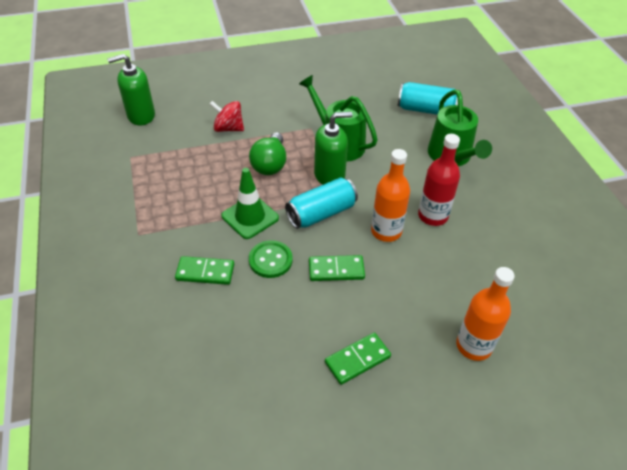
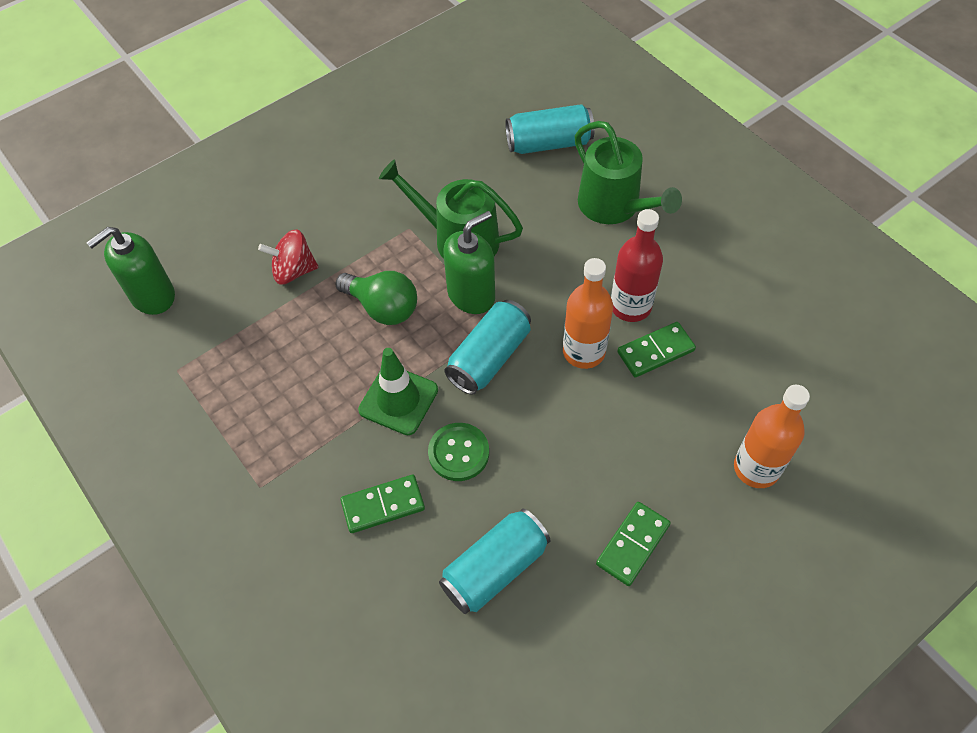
camera: 20 degrees left, 10 degrees up
(255, 337) = (495, 569): none -> turquoise can
(270, 164) = (383, 308): green light bulb -> green light bulb turned 45 degrees counterclockwise
(336, 270) = (548, 433): green domino -> green domino (655, 351)

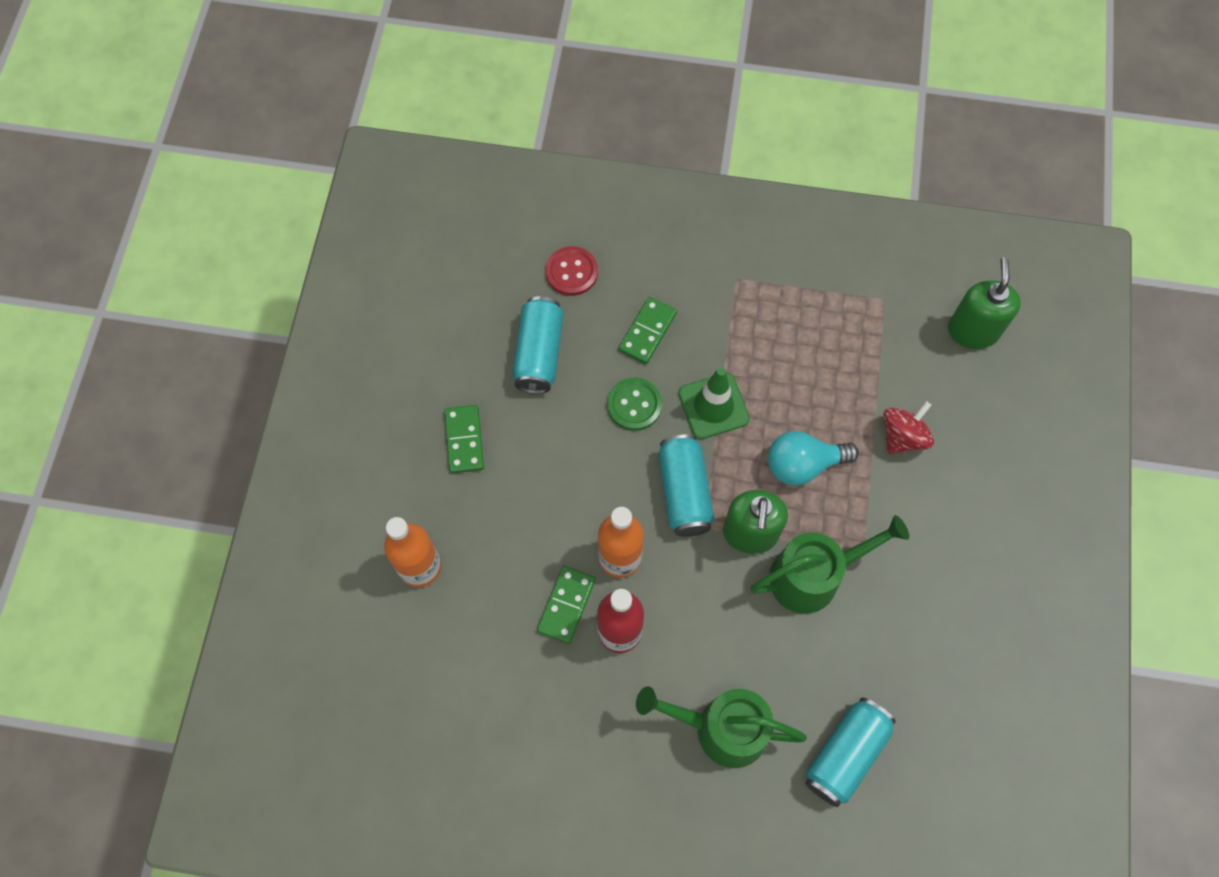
camera: 135 degrees right, 10 degrees up
(383, 308) = (803, 465): green light bulb -> turquoise light bulb
(388, 625) = (571, 272): none -> red button

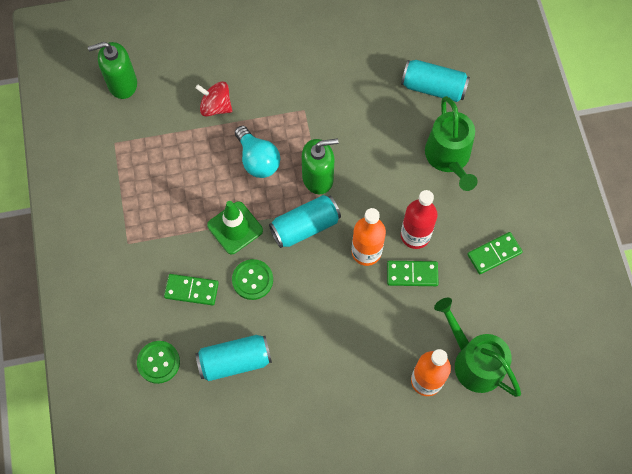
camera: 110 degrees left, 0 degrees up
(464, 440) = (322, 388): green domino -> green domino (494, 254)
(571, 272) = (158, 362): red button -> green button
(813, 576) = (332, 134): green watering can -> green watering can (474, 362)

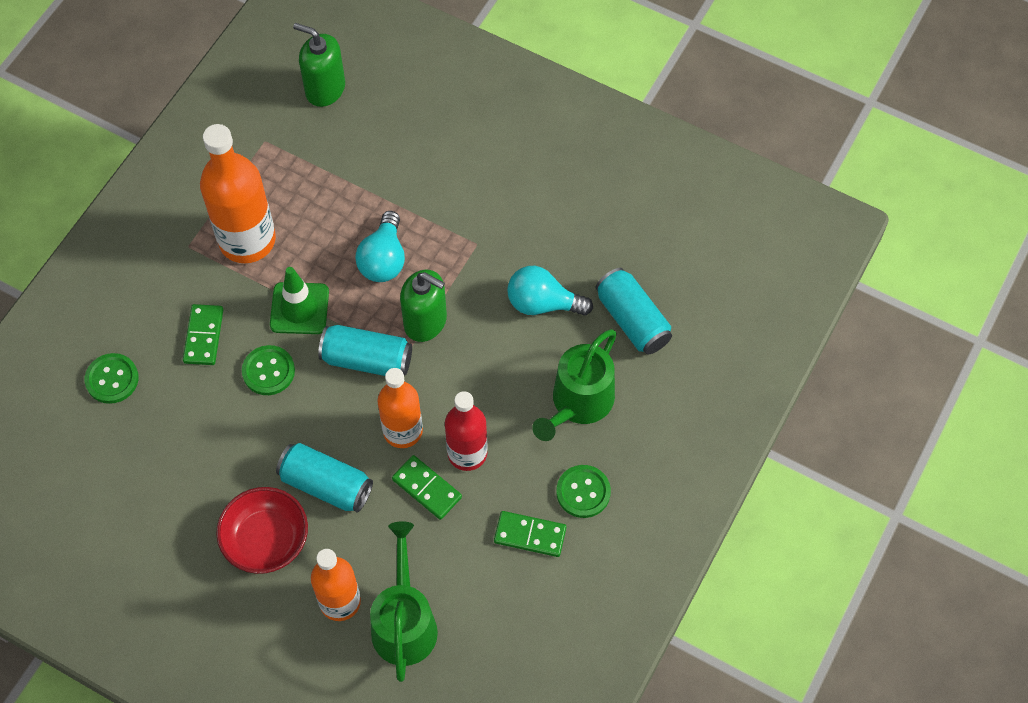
camera: 40 degrees right, 5 degrees down
(162, 211) = (247, 240): none -> orange bottle
(191, 290) = (204, 336): green domino -> green domino turned 45 degrees clockwise
(216, 107) = (393, 176): red spinning top -> none
(235, 361) = (180, 434): turquoise can -> turquoise can (326, 485)
(348, 381) = (266, 540): none -> red bowl
(375, 116) = (542, 303): none -> turquoise light bulb
(499, 206) = (583, 492): none -> green button

